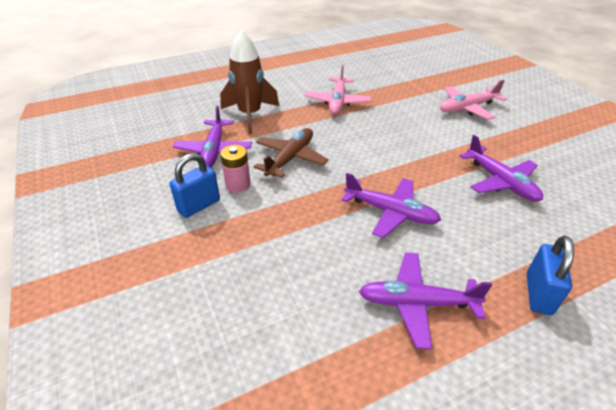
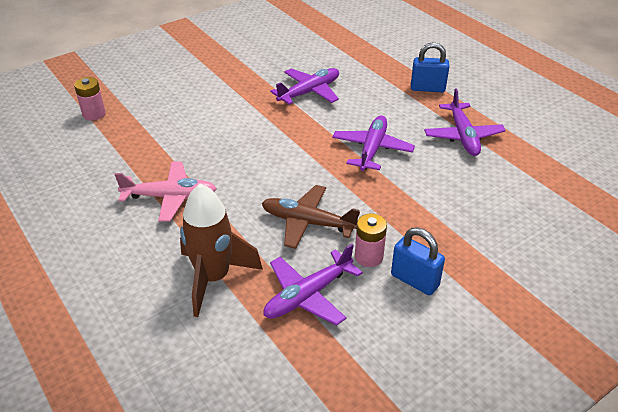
camera: 100 degrees left, 0 degrees up
(214, 150) = (308, 295): purple plane -> purple plane turned 150 degrees clockwise
(442, 74) = (94, 114): none -> pink battery
(467, 108) = (181, 101): pink plane -> none

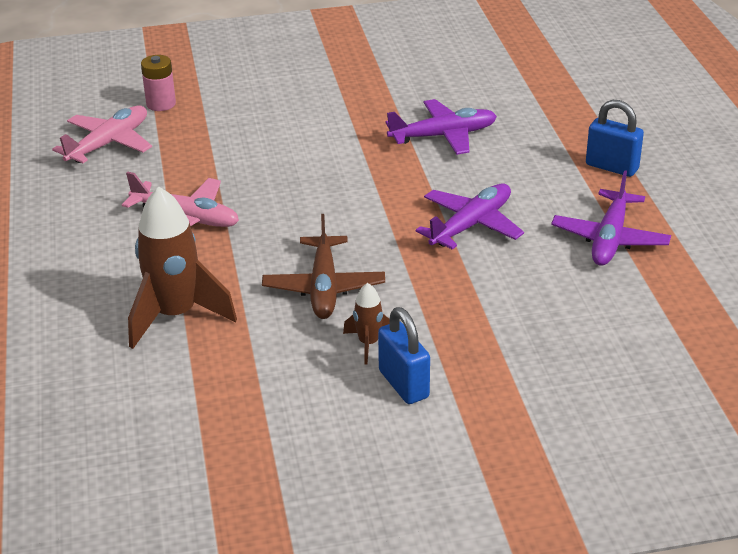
camera: 25 degrees right, 5 degrees down
(72, 154) = (108, 143): none -> pink plane
(307, 222) = (324, 287): brown plane -> brown plane turned 135 degrees counterclockwise
(308, 295) = (267, 363): purple plane -> none
(369, 256) = (368, 344): pink battery -> brown rocket

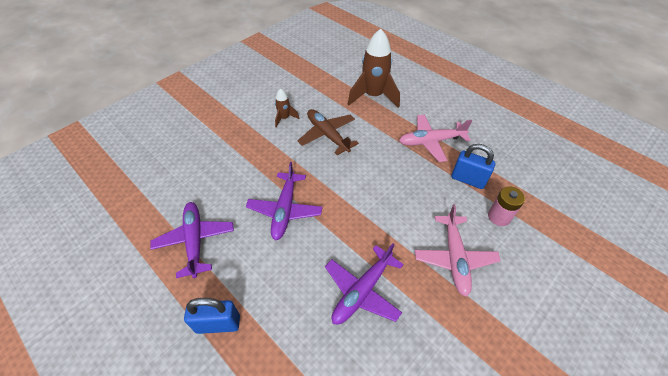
camera: 145 degrees right, 15 degrees up
(108, 143) = (536, 169): pink plane -> pink plane (454, 258)
(161, 104) = (563, 217): pink battery -> pink battery (499, 217)
(404, 384) = (256, 108): blue padlock -> blue padlock (468, 180)

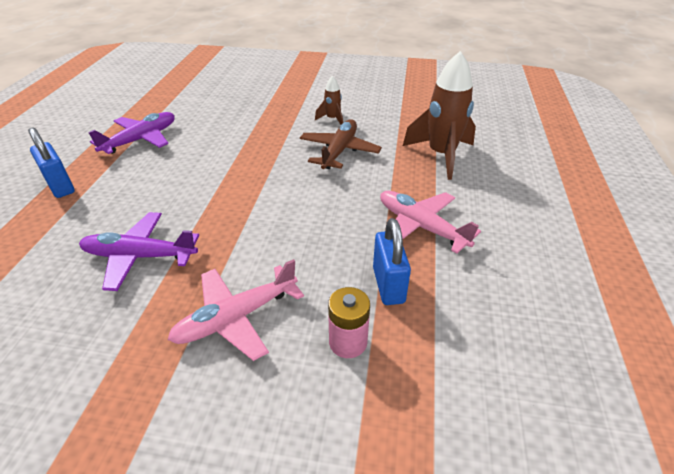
camera: 55 degrees right, 10 degrees down
(285, 210) = (211, 168): purple plane -> none

